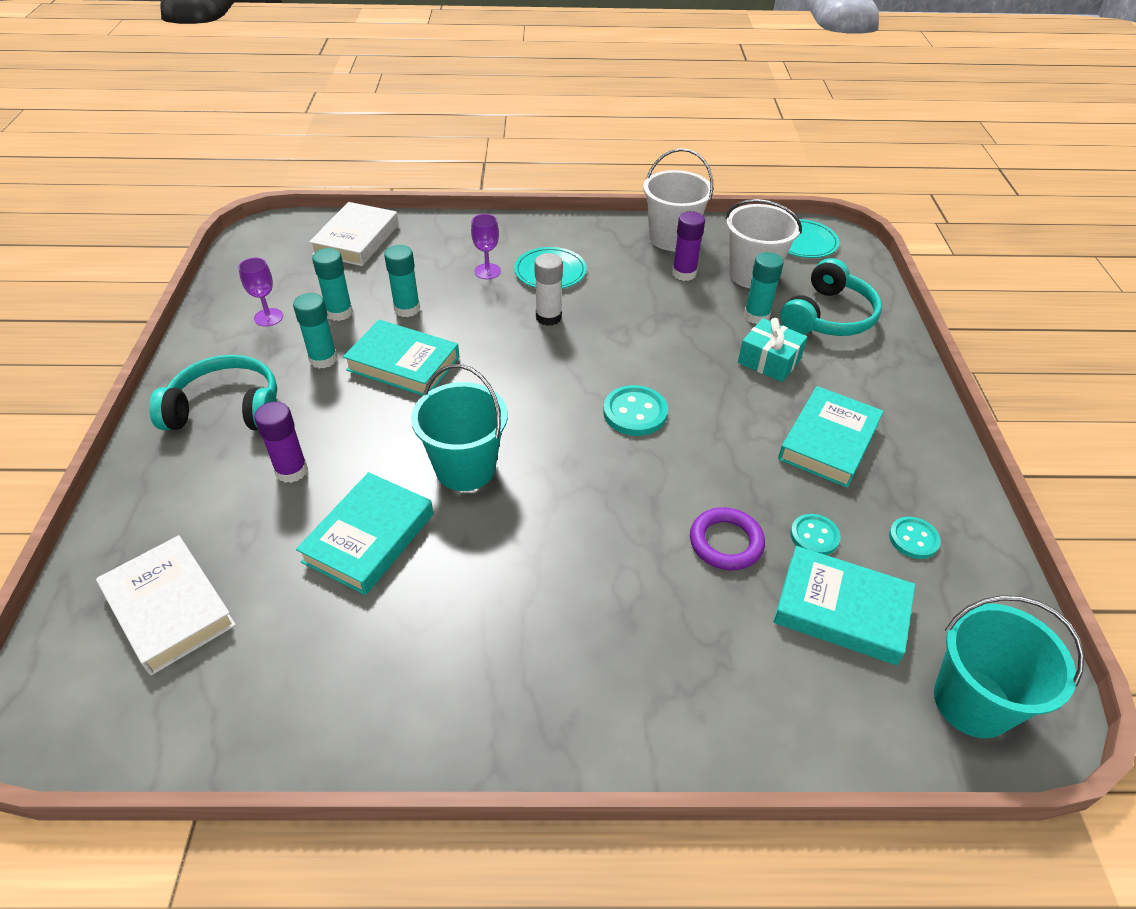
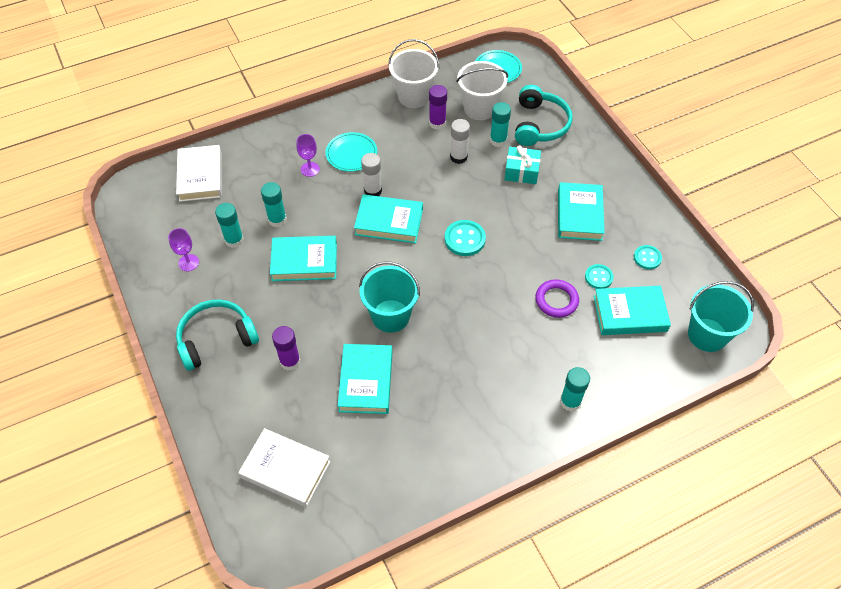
camera: 25 degrees left, 10 degrees up
(323, 359) = (250, 279): turquoise glue stick -> turquoise glue stick (570, 401)
(544, 358) = (389, 222): none -> turquoise book
(689, 317) = (458, 157): none -> white glue stick

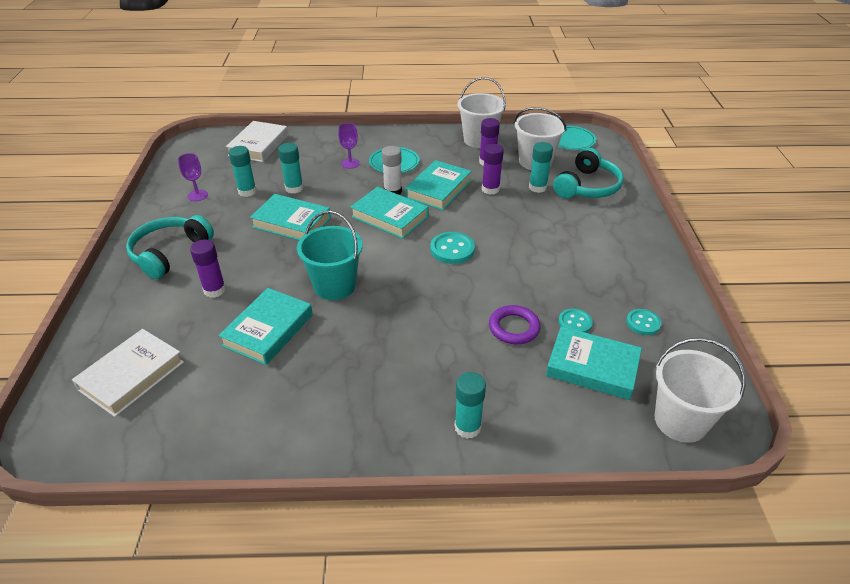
camera: 25 degrees right, 15 degrees down
(216, 339) = (169, 253): turquoise headphones -> turquoise headphones turned 60 degrees counterclockwise
(285, 469) = (131, 376): white book -> white book turned 75 degrees clockwise
(458, 157) = (490, 189): white glue stick -> purple glue stick
(521, 171) = (546, 215): turquoise gift -> none
(579, 215) = (586, 264): turquoise book -> turquoise book (438, 189)
(707, 335) = (680, 421): turquoise bucket -> white bucket

